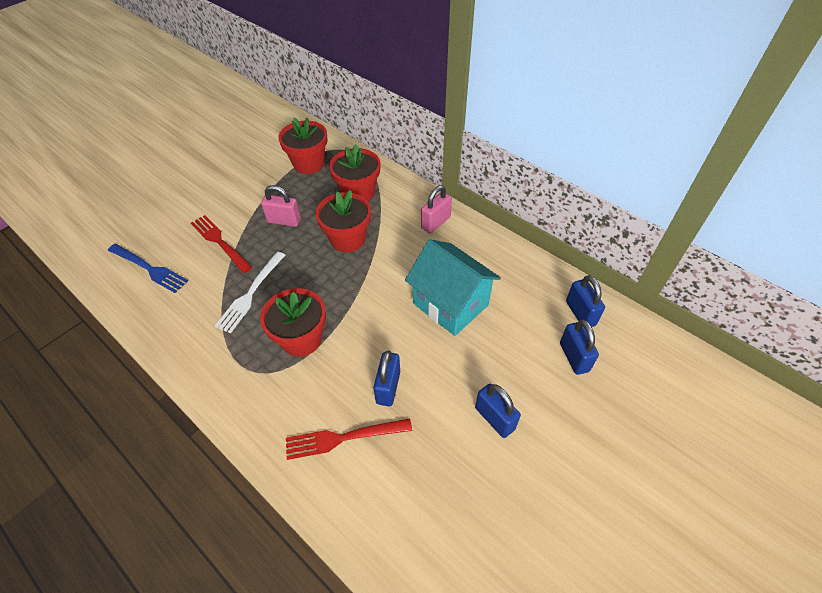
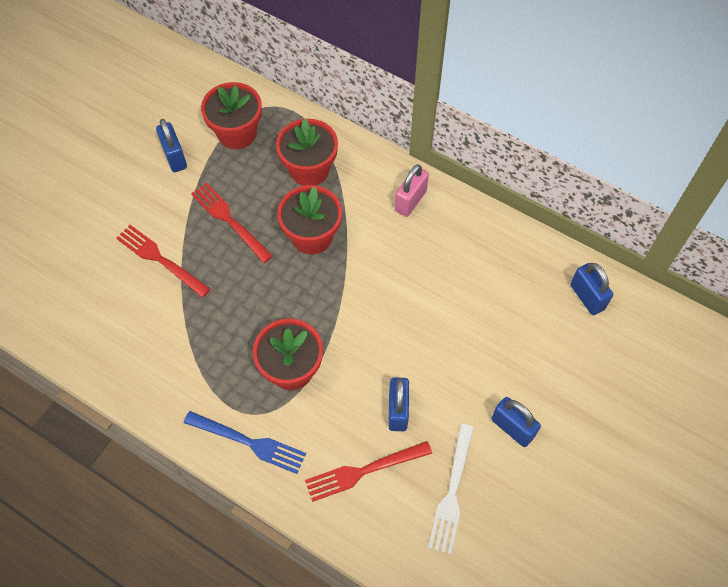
camera: 10 degrees left, 10 degrees up
(149, 268) = (87, 306): blue fork -> blue fork (248, 442)
(251, 294) = (218, 322): white fork -> white fork (452, 492)
(284, 221) = (229, 220): pink padlock -> red fork
(450, 304) = (446, 305): turquoise house -> none
(574, 357) = (585, 349): blue padlock -> blue padlock (174, 157)

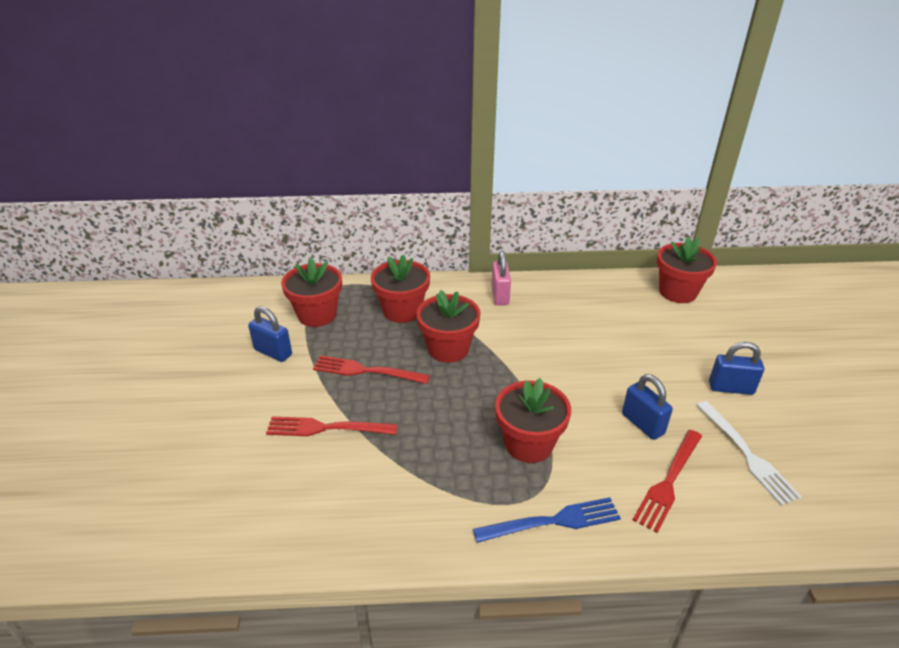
camera: 35 degrees left, 25 degrees down
(587, 297) = (677, 292): blue padlock -> red flower pot

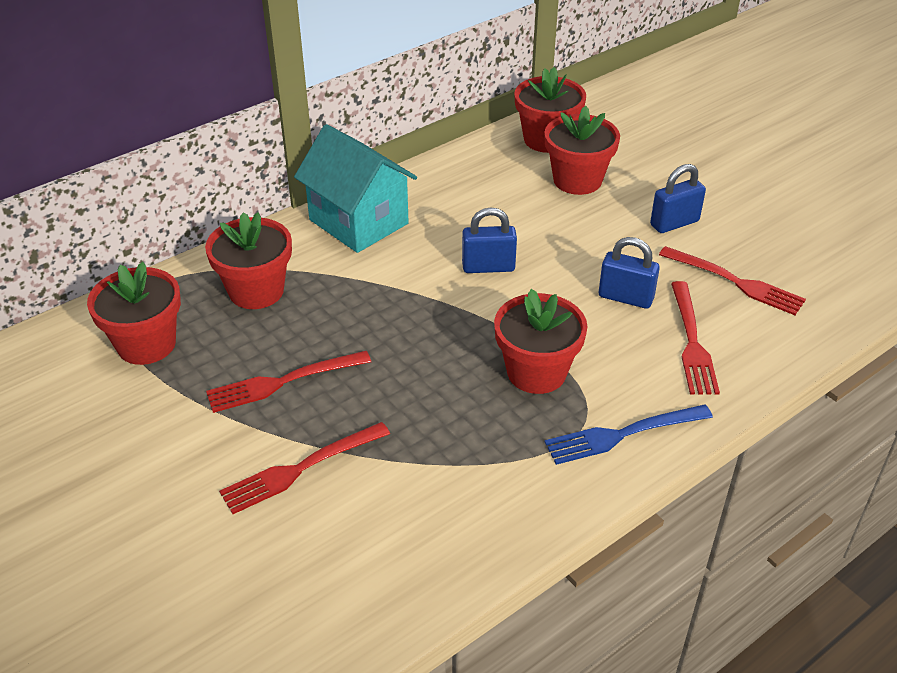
camera: 35 degrees left, 5 degrees up
(273, 352) = (135, 417): blue padlock -> blue padlock (488, 267)
(448, 349) = (357, 311): red flower pot -> red flower pot (577, 180)
(500, 295) = (358, 222): pink padlock -> turquoise house
(552, 521) = (623, 434): blue fork -> blue fork turned 150 degrees counterclockwise
(747, 454) = (735, 282): white fork -> red fork

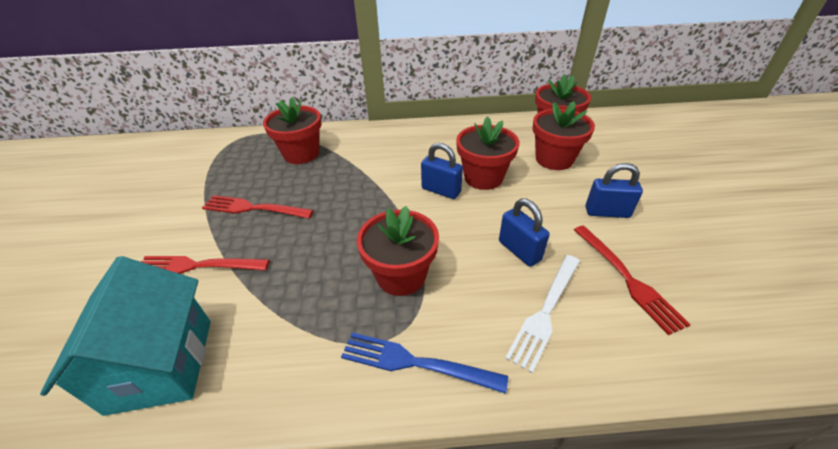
camera: 35 degrees right, 0 degrees up
(146, 344) = (222, 160): red flower pot -> red flower pot (483, 177)
(358, 222) = (393, 138): turquoise house -> turquoise house (161, 364)
(692, 342) = (546, 311): red fork -> white fork

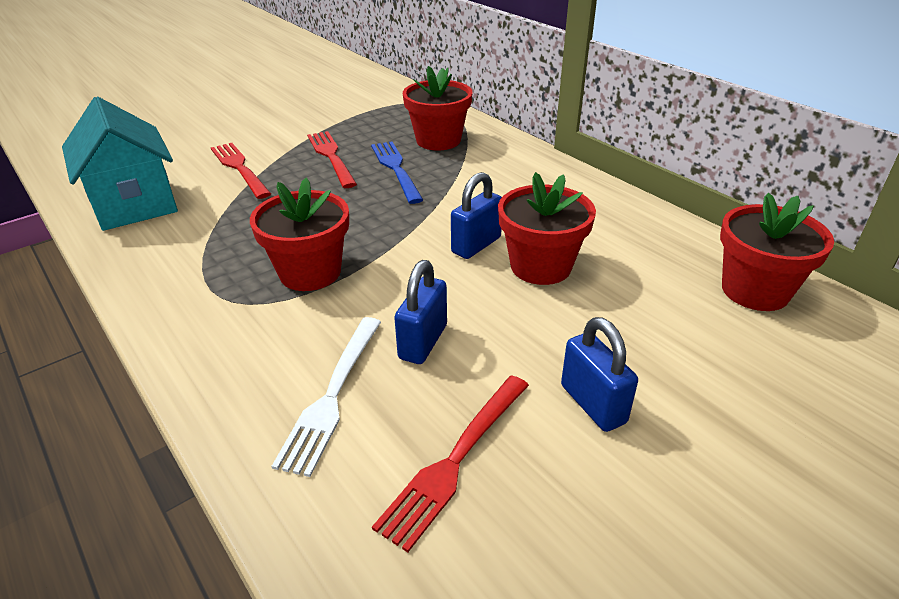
camera: 55 degrees right, 5 degrees down
(161, 364) = (134, 204): turquoise house -> turquoise house turned 75 degrees counterclockwise
(416, 363) = (202, 325): blue fork -> blue fork (396, 169)
(441, 190) = (476, 245): blue padlock -> blue padlock turned 45 degrees clockwise
(546, 311) = (333, 395): white fork -> white fork turned 75 degrees counterclockwise
(554, 159) = (667, 314): red flower pot -> none

